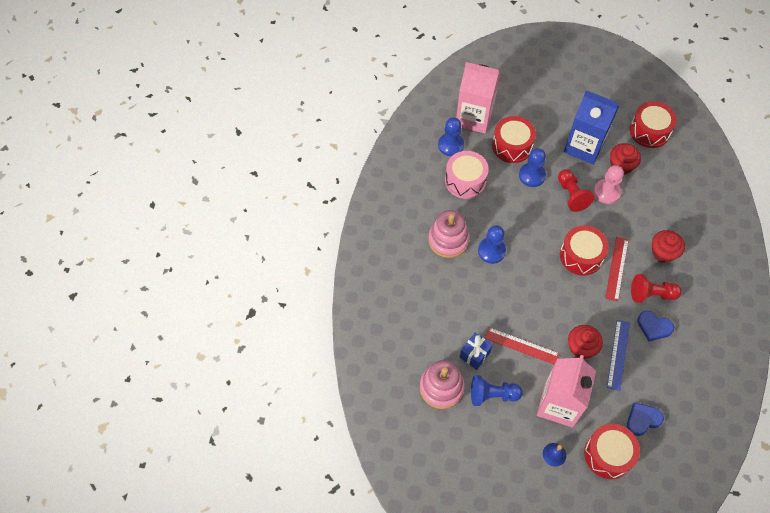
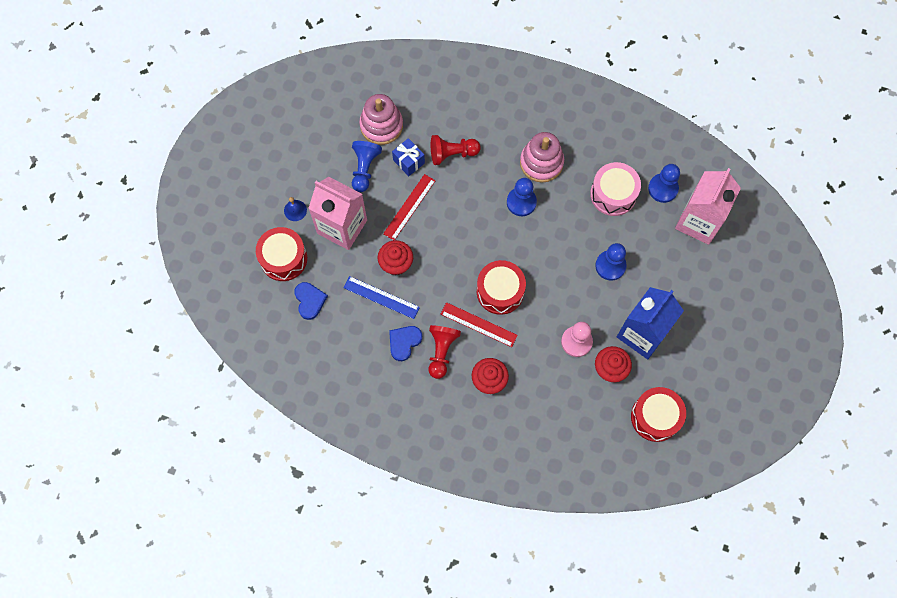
camera: 100 degrees right, 10 degrees up
(512, 146) = (653, 254): red drum -> none
(571, 195) = (578, 302): red pawn -> red pawn (452, 154)

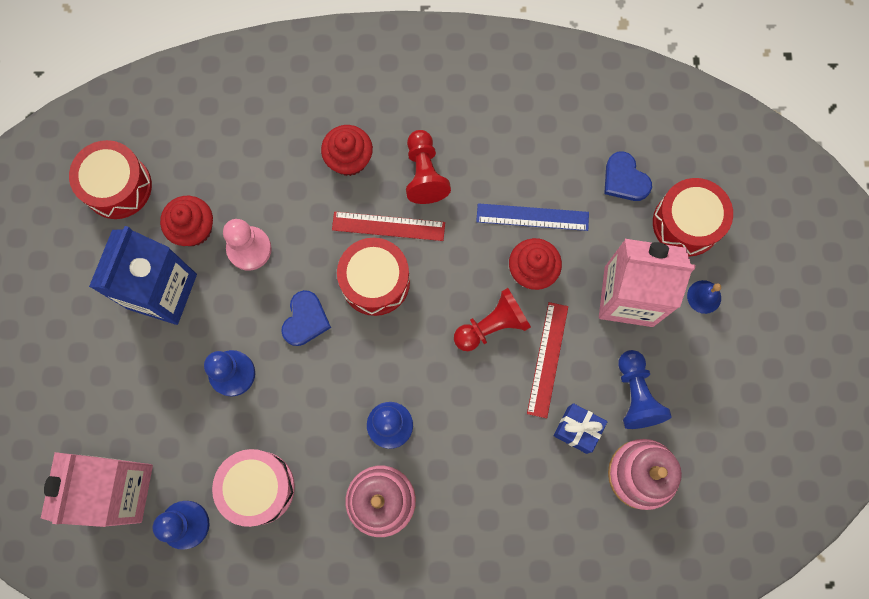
camera: 160 degrees right, 5 degrees up
(404, 342) = (478, 169): blue heart -> blue heart (305, 320)
(452, 154) = (518, 466): red pawn -> red pawn (492, 325)

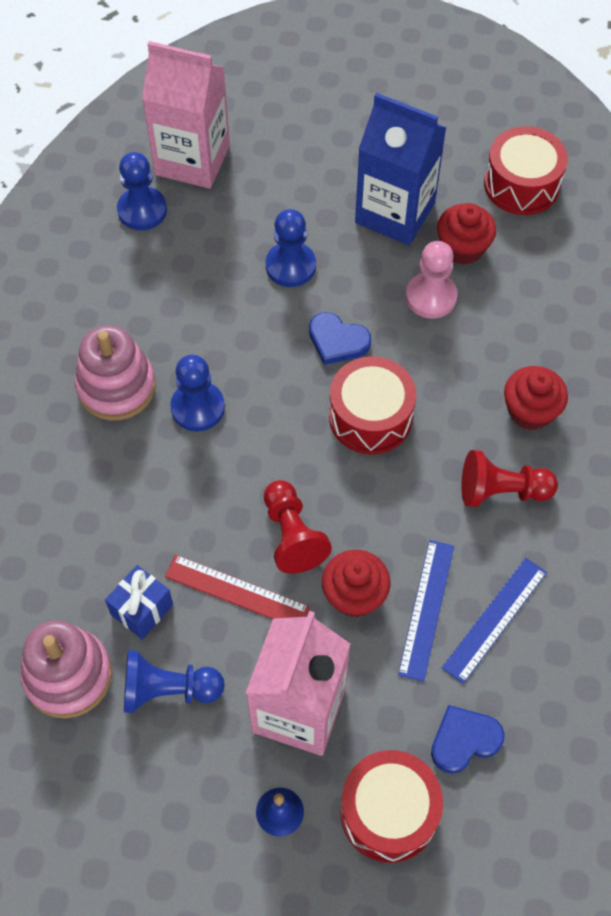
camera: 100 degrees right, 15 degrees down
(258, 487) = (162, 276): pink drum -> none
(388, 226) = (438, 441): red ruler -> none
(530, 168) = (495, 619): none -> blue ruler

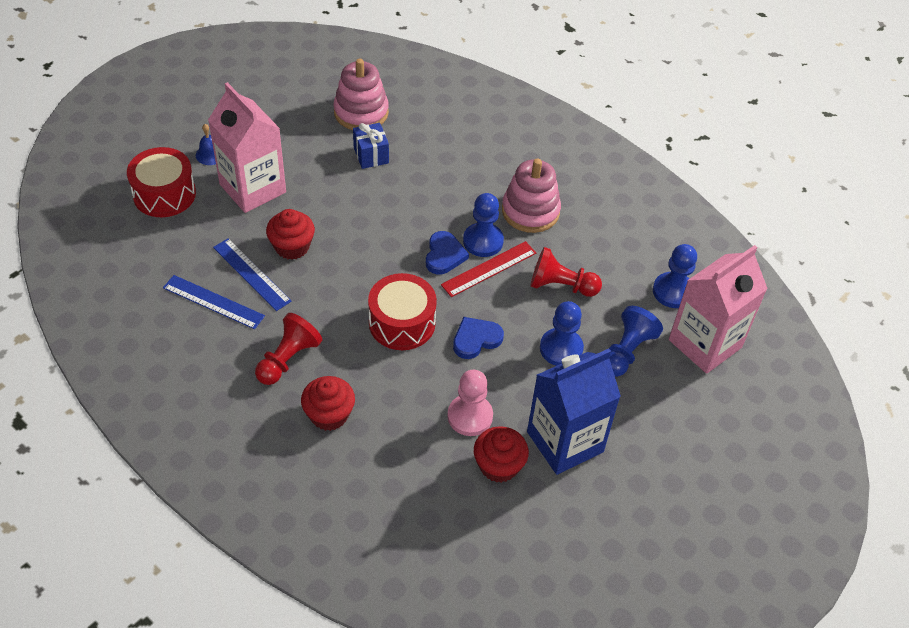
camera: 120 degrees right, 10 degrees down
(168, 690) = (315, 144): blue pawn -> blue pawn (627, 351)
(237, 591) = (344, 198): red ruler -> red ruler (489, 269)
(292, 535) = (355, 239): red pawn -> red pawn (561, 286)
(464, 740) = (165, 246): blue heart -> blue heart (444, 255)
(495, 619) = (213, 302): blue ruler -> blue ruler turned 45 degrees counterclockwise
(521, 185) = (531, 551): red drum -> none

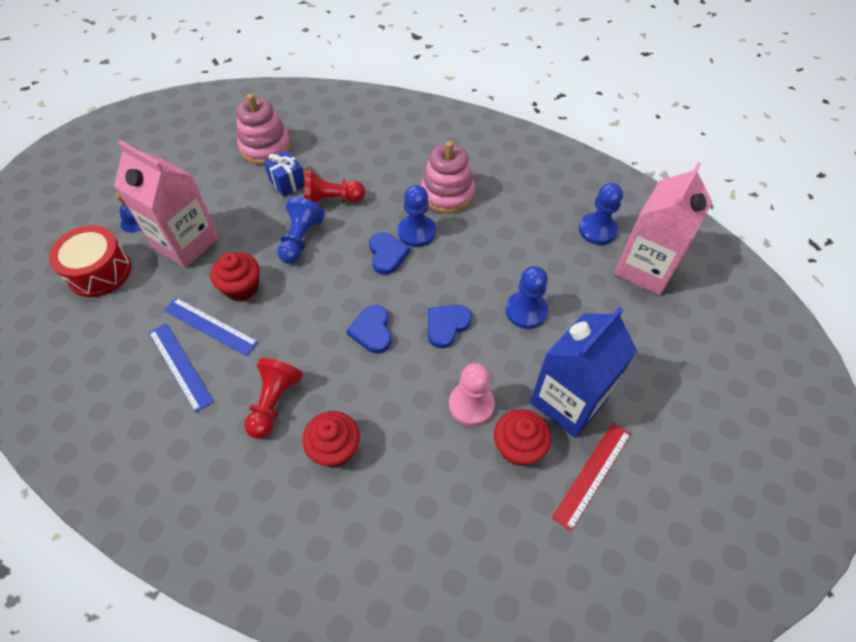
camera: 15 degrees left, 5 degrees up
(213, 302) = (180, 366): blue ruler -> blue ruler turned 45 degrees clockwise
(402, 323) = (372, 331): red drum -> blue heart
(489, 269) = (432, 256): red ruler -> red ruler (592, 474)
(561, 286) = (501, 253): red pawn -> red pawn (331, 200)
(627, 351) = (584, 296): blue pawn -> blue pawn (300, 239)

